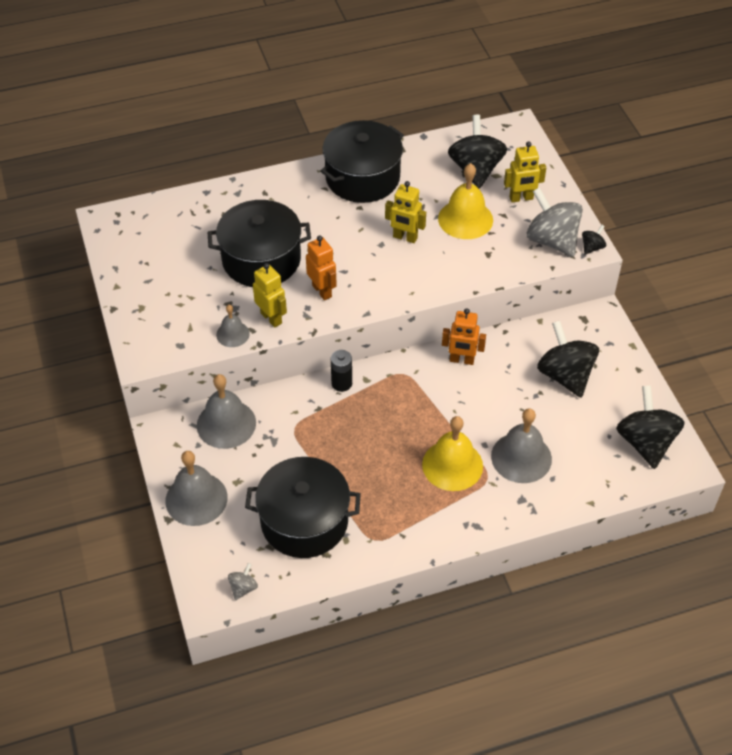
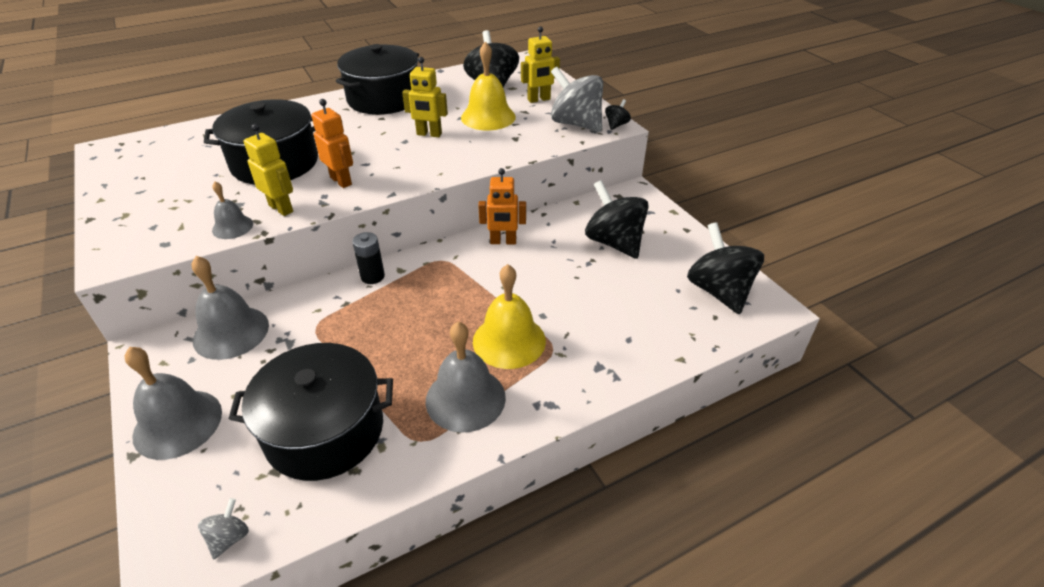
camera: 10 degrees left, 10 degrees down
(521, 457) = (587, 322): grey bell -> grey bell (465, 398)

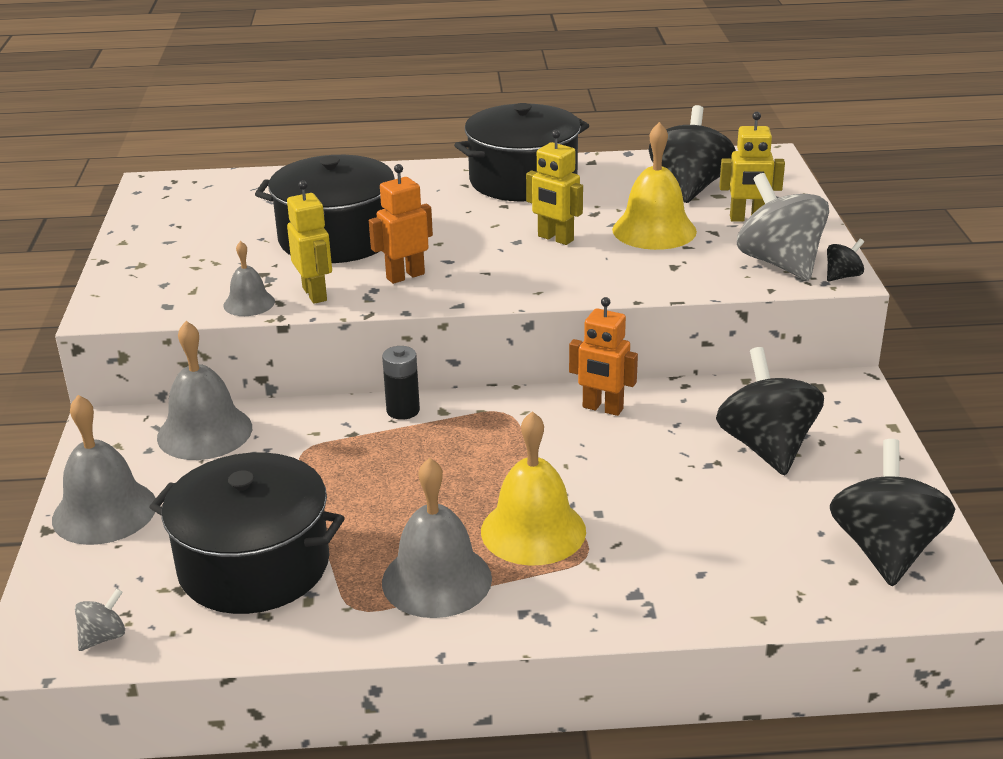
camera: 25 degrees right, 10 degrees down
(341, 181) = (405, 276): orange robot -> orange robot turned 105 degrees counterclockwise

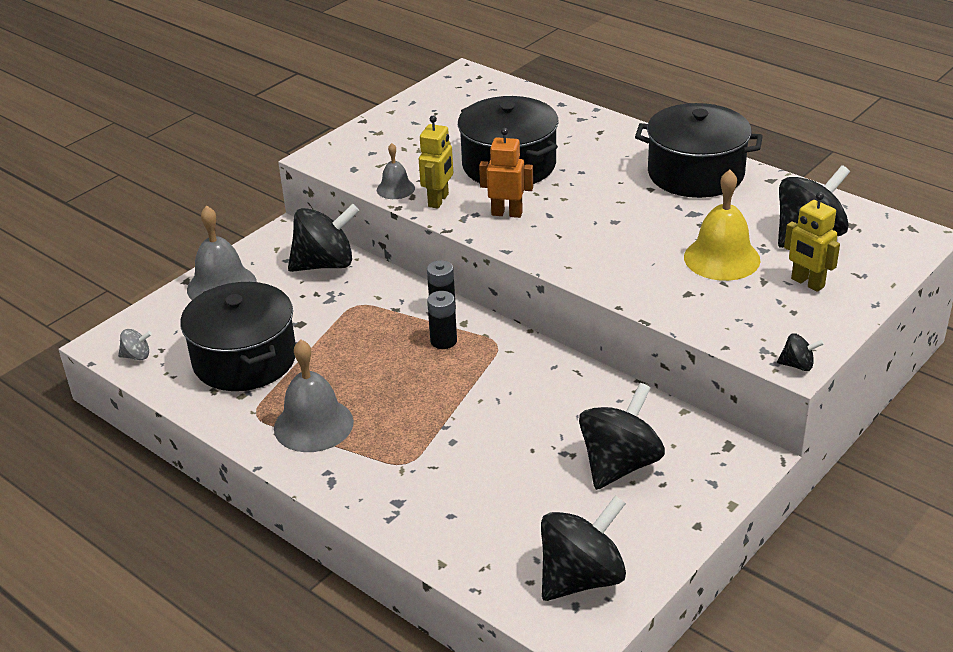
camera: 45 degrees right, 5 degrees up
(204, 432) = (325, 264): grey bell -> black spinning top
(448, 436) = (443, 341): none -> black battery
(533, 531) = (401, 429): yellow bell -> none
(555, 238) = (642, 231): yellow robot -> none
(602, 408) = (558, 376): orange robot -> none
(780, 263) = (768, 330): grey spinning top -> none

